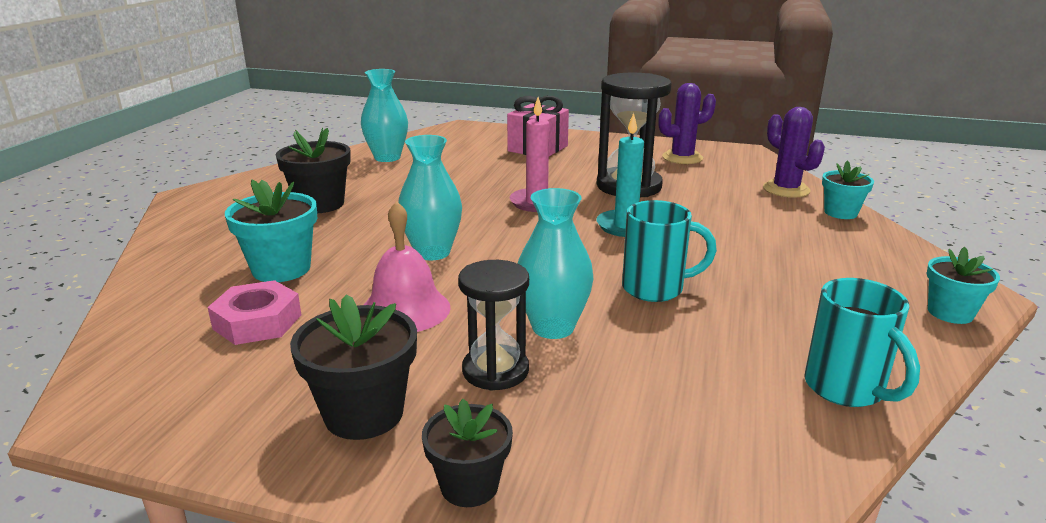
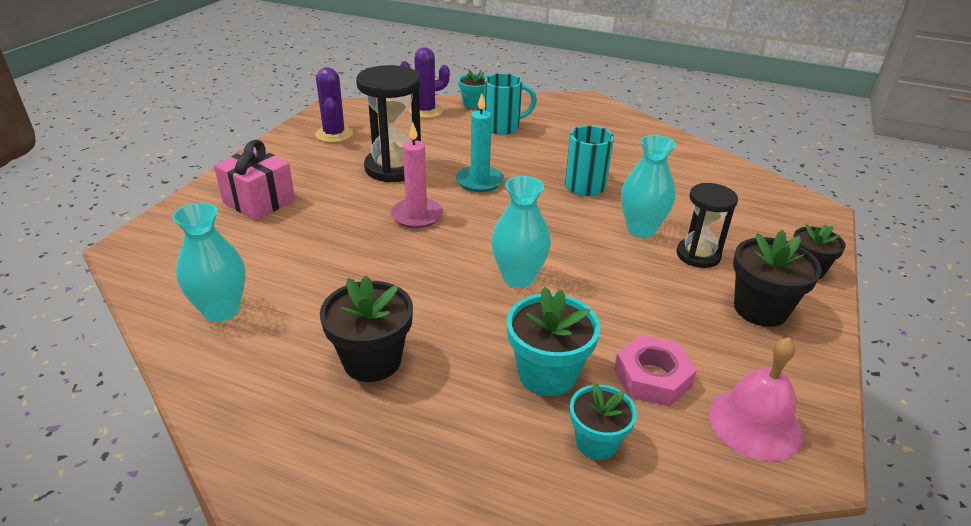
camera: 85 degrees left, 10 degrees up
(405, 309) = (622, 293): pink bell -> pink bell (755, 423)
(846, 389) = (688, 153): turquoise mug -> turquoise mug (503, 127)
(950, 313) = (610, 111): turquoise flower pot -> turquoise flower pot (596, 442)

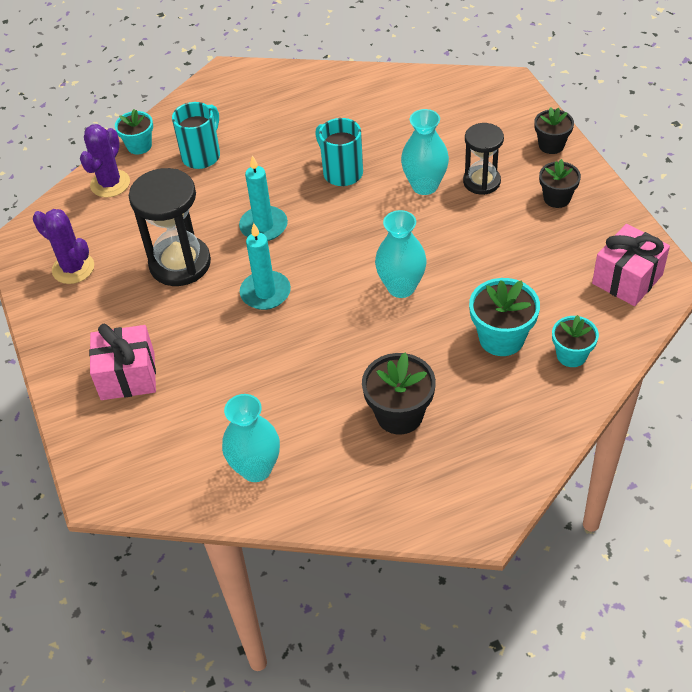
camera: 40 degrees left, 15 degrees up
(416, 216) = (265, 292): pink candle -> turquoise candle
(652, 377) = (553, 293): pink nut -> none
(755, 423) = (627, 279): pink bell -> pink gift
(760, 309) = (557, 198): black flower pot -> black flower pot, size x0.65

